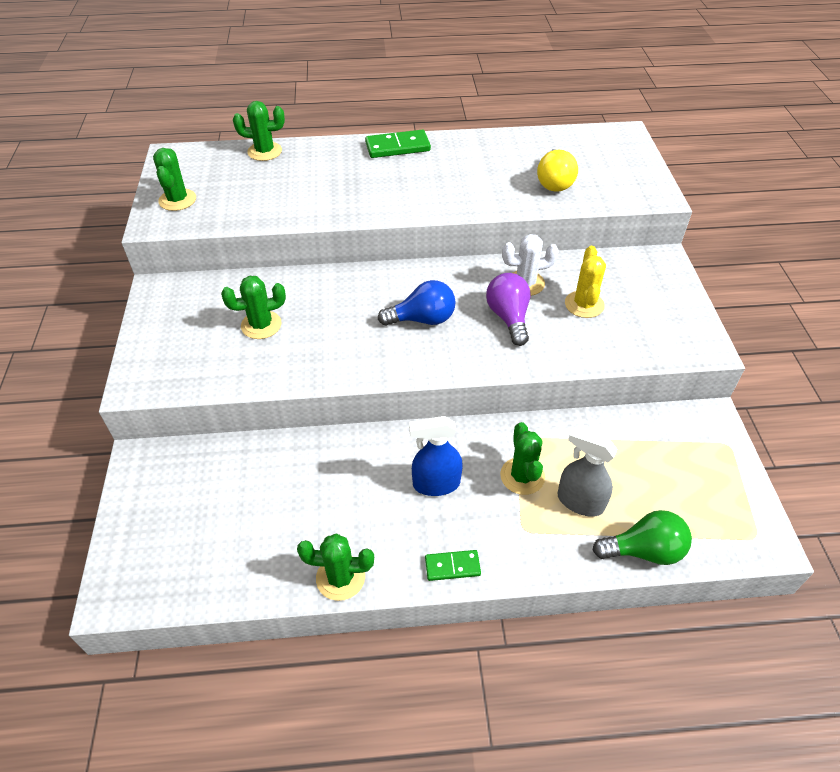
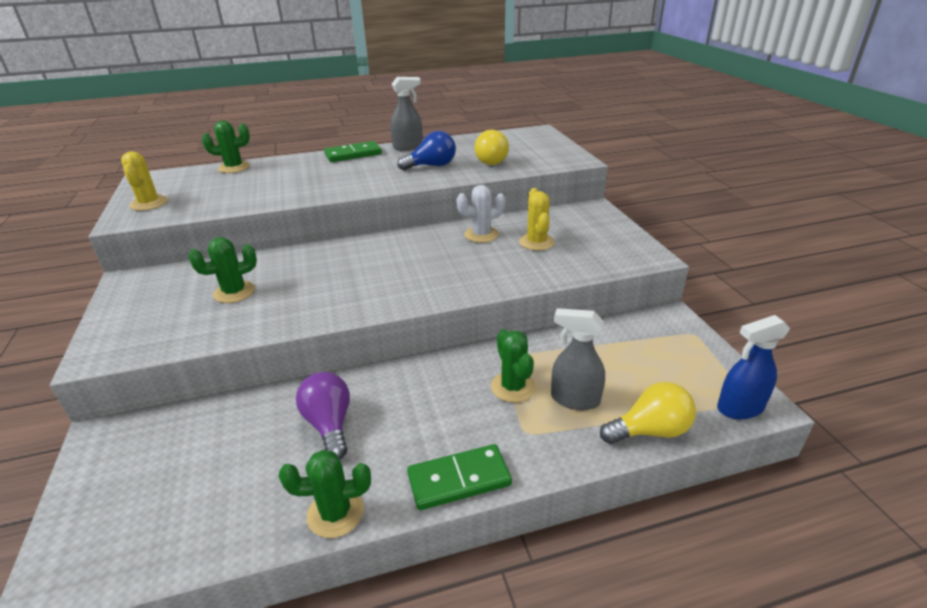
camera: 10 degrees left, 15 degrees down
(177, 200) = (149, 203): green cactus -> yellow cactus
(422, 319) = (393, 269): blue light bulb -> blue light bulb (431, 166)
(436, 484) = (428, 407): blue spray bottle -> blue spray bottle (739, 408)
(452, 566) = (459, 480): green domino -> green domino, size x1.65
(462, 142) = (408, 147): none -> grey spray bottle
(508, 317) = (472, 258): purple light bulb -> purple light bulb (329, 425)
(644, 550) = (650, 431): green light bulb -> yellow light bulb

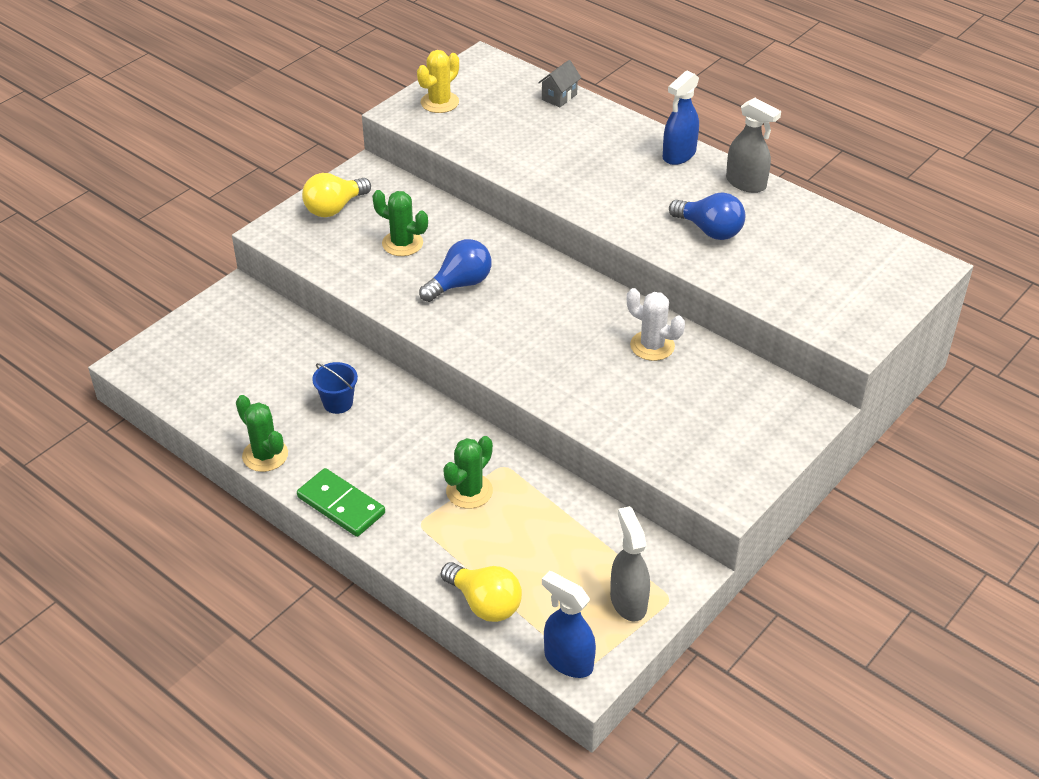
camera: 55 degrees right, 10 degrees up
(234, 167) = (559, 97): green cactus -> grey house
(319, 283) = (460, 284): none -> blue light bulb
(329, 425) = (338, 403): purple light bulb -> blue bucket
(353, 154) = (679, 155): green domino -> blue spray bottle
(490, 161) = (773, 268): yellow light bulb -> yellow light bulb (334, 208)
(536, 242) = (676, 395): yellow cactus -> none
(574, 399) = (486, 539): grey spray bottle -> grey spray bottle (628, 601)

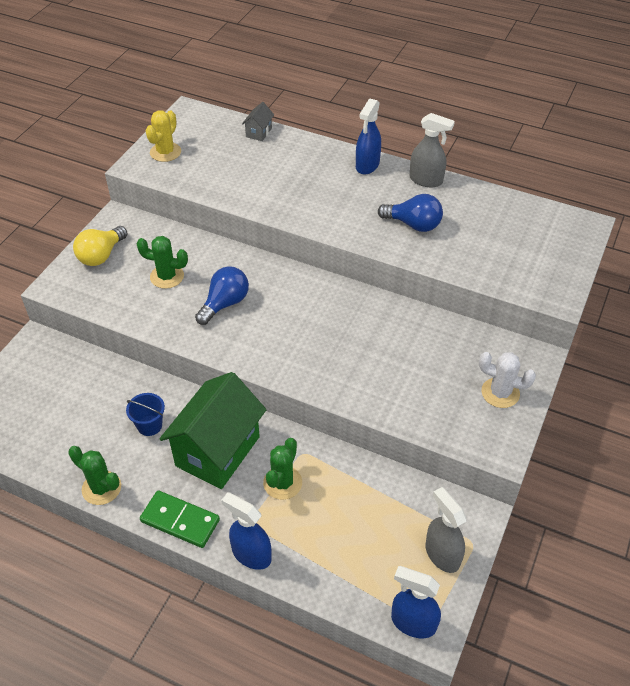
camera: 15 degrees left, 5 degrees up
(406, 444) = (217, 451): none -> green house
(409, 555) = (251, 554): none -> blue spray bottle
(484, 603) = (328, 585): yellow light bulb -> none
(652, 346) = (394, 328): white cactus -> white cactus (500, 393)

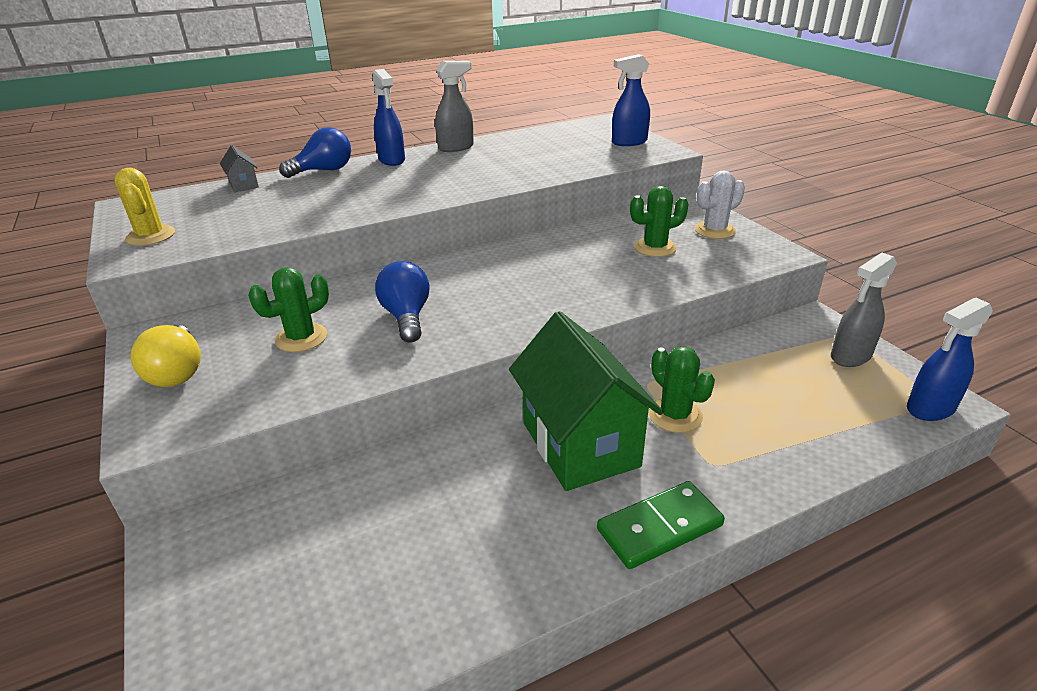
camera: 50 degrees left, 15 degrees down
(101, 488) = (529, 588): green cactus -> green cactus (655, 247)
(149, 425) = (475, 485): blue bucket -> none
(251, 554) = (762, 486): blue spray bottle -> blue spray bottle (629, 142)
(413, 224) = (498, 167): blue light bulb -> blue light bulb (324, 171)
(442, 554) = (850, 356): grey spray bottle -> grey spray bottle turned 45 degrees counterclockwise

